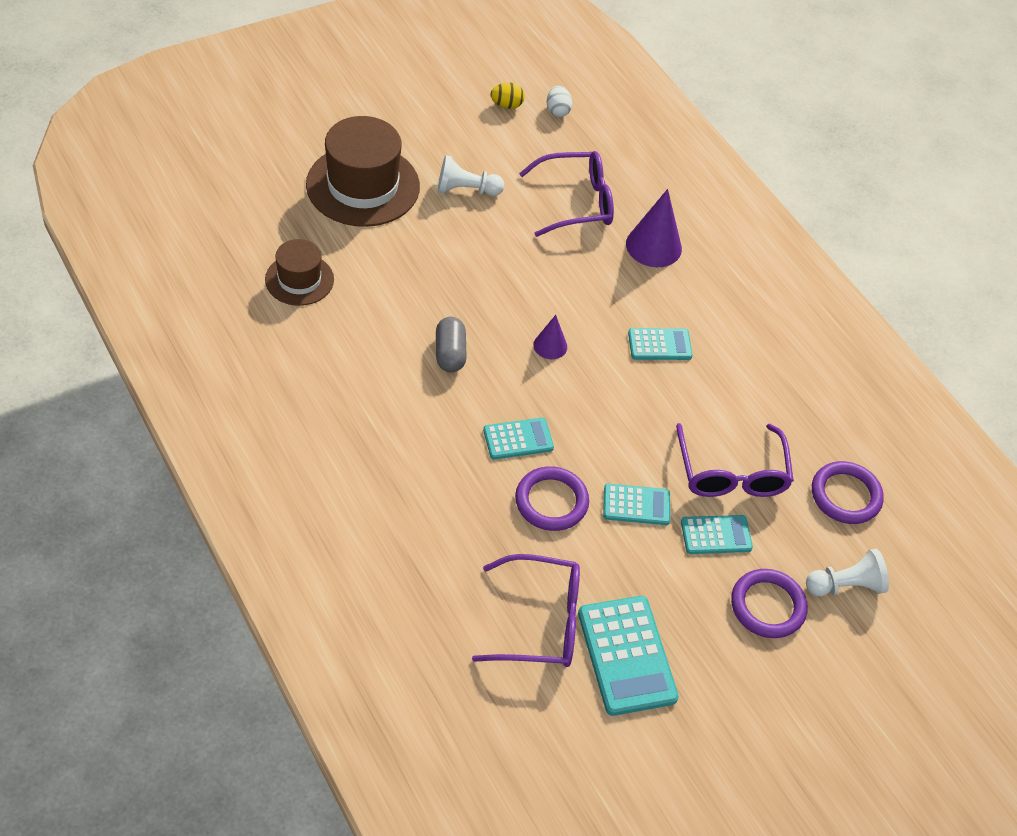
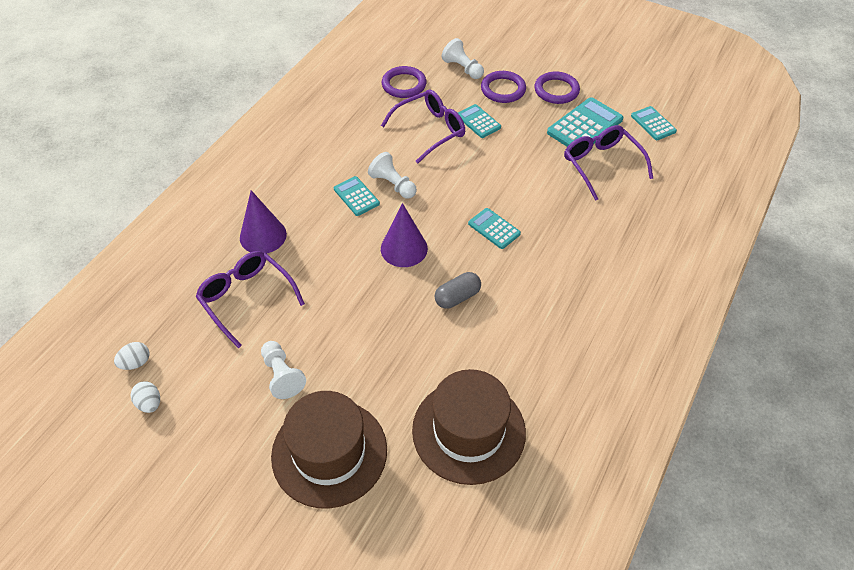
camera: 115 degrees left, 0 degrees up
(299, 280) = (468, 431): brown hat -> brown hat, size x1.75
(506, 105) = (149, 403): yellow egg -> white egg
(550, 346) = (404, 248): purple cone -> purple cone, size x1.76
(551, 501) = (523, 194): purple ring -> purple ring (556, 90)
(636, 505) = (490, 159): turquoise calculator -> turquoise calculator (653, 124)
(656, 386) = (393, 184): none -> white pawn

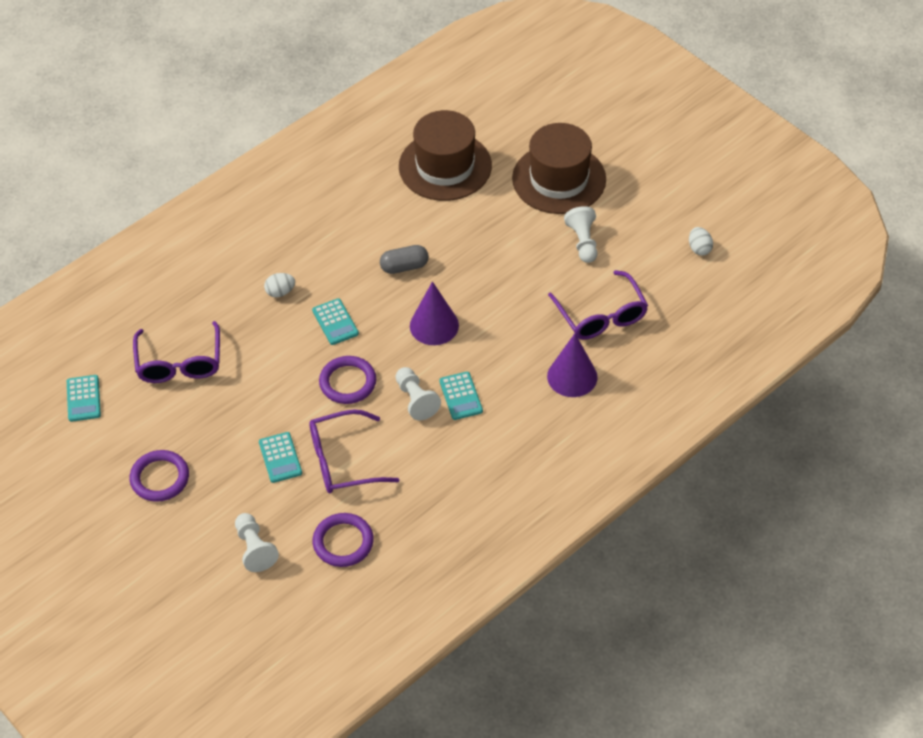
camera: 160 degrees left, 0 degrees up
(136, 363) = (710, 284): white egg -> white egg (280, 292)
(503, 89) = (223, 498): purple ring -> purple ring (348, 382)
(585, 126) = (162, 417): turquoise calculator -> none

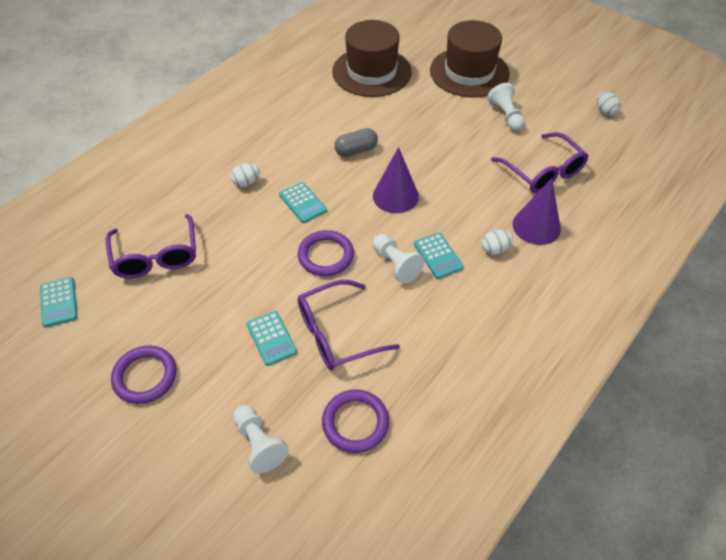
camera: 10 degrees left, 0 degrees up
(521, 396) = (495, 249): none -> white egg

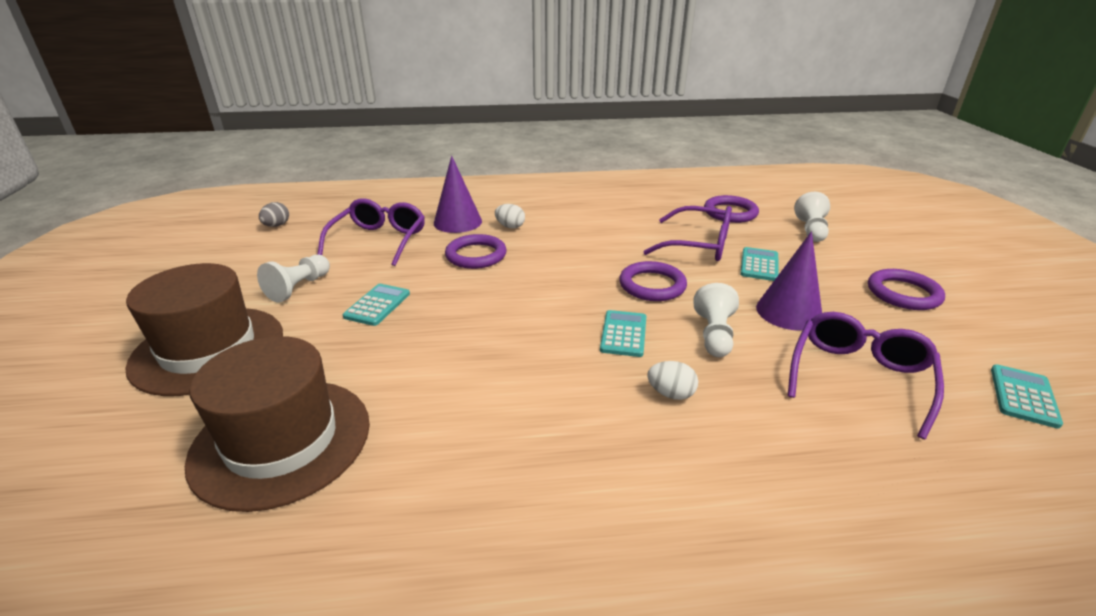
camera: 135 degrees left, 20 degrees down
(356, 150) = (490, 348): grey capsule -> none
(395, 196) = (523, 289): purple cone -> purple cone (789, 312)
(396, 264) = (598, 253): white pawn -> white pawn (714, 335)
(438, 256) = (557, 242): turquoise calculator -> turquoise calculator (377, 305)
(466, 203) = (476, 255): none -> purple ring
(605, 111) = (234, 244): white egg -> none
(624, 138) = (277, 225): none -> grey egg

